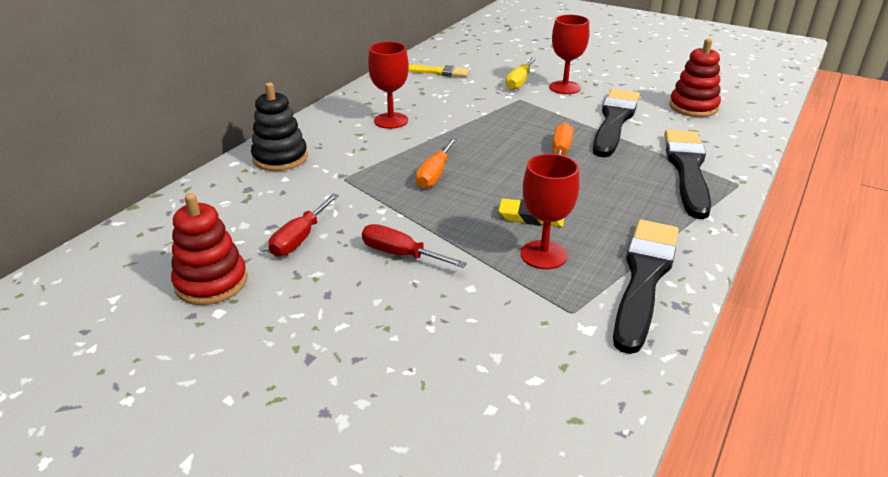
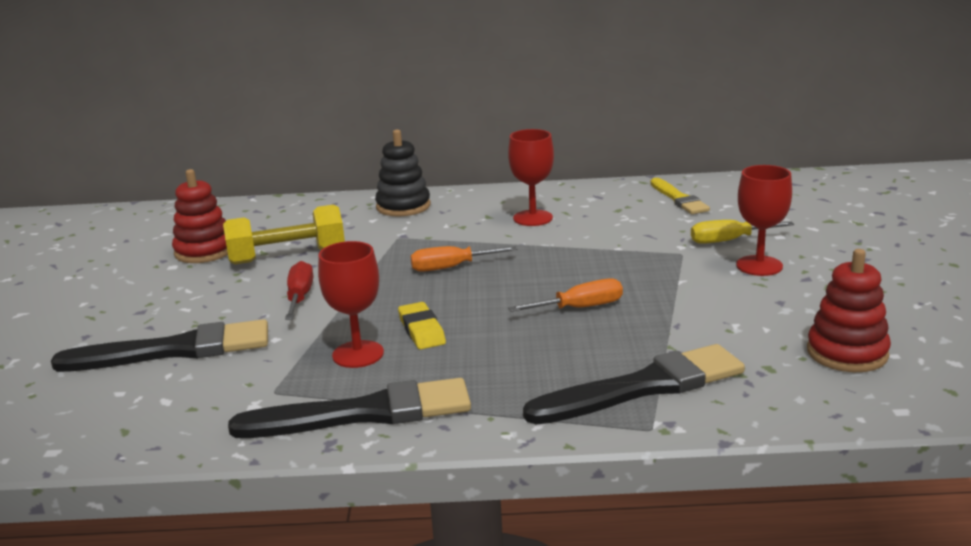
camera: 60 degrees right, 10 degrees down
(300, 238) = (287, 256): red screwdriver -> yellow dumbbell
(614, 121) = (712, 315): black brush -> black brush (175, 350)

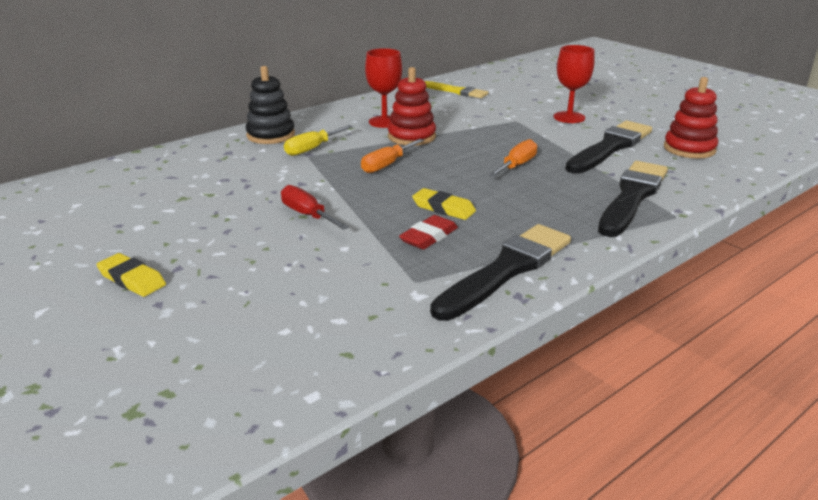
camera: 40 degrees left, 5 degrees up
(100, 310) = (132, 279): none -> yellow eraser
(175, 350) = (273, 284): black brush -> black brush (610, 147)
(204, 251) = (149, 207): red stacking toy -> red stacking toy (411, 137)
(287, 256) = (238, 191): yellow dumbbell -> none
(358, 354) = (429, 236): red goblet -> red eraser
(729, 240) = (528, 108): yellow screwdriver -> yellow screwdriver (312, 149)

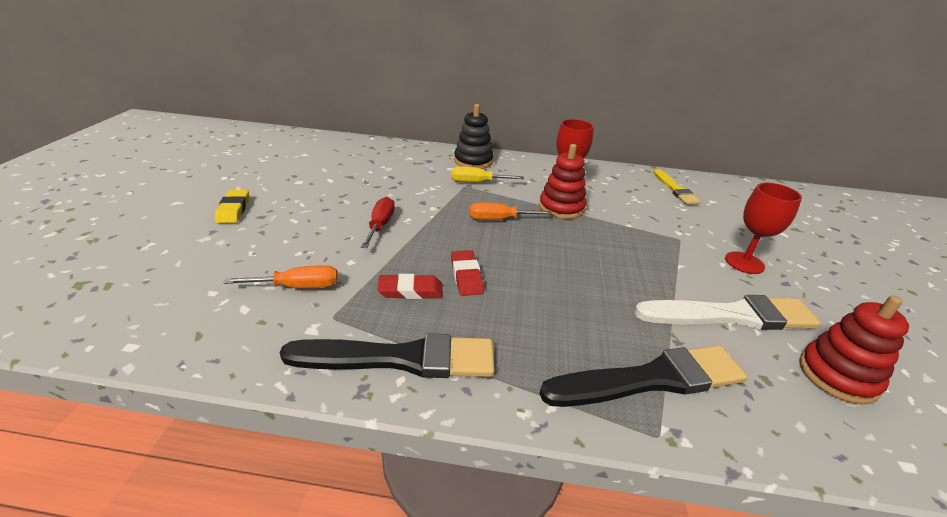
camera: 45 degrees right, 5 degrees up
(443, 208) = (466, 276): yellow eraser -> red eraser
(516, 166) = (597, 278): orange screwdriver -> orange screwdriver (298, 287)
(610, 147) = (731, 315): black brush -> white brush

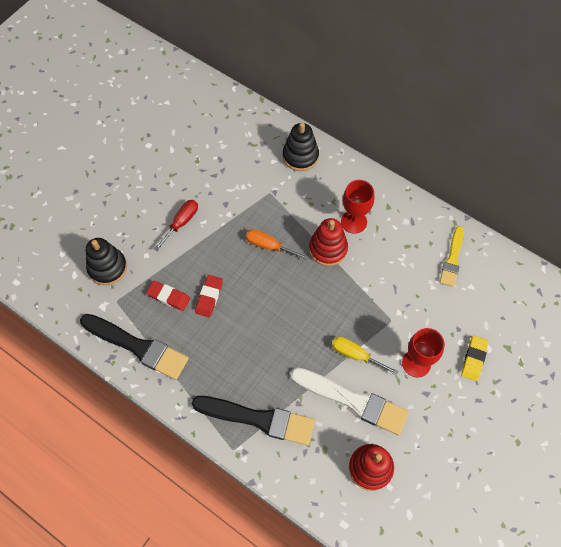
camera: 30 degrees right, 30 degrees up
(233, 210) = (94, 169): yellow eraser -> yellow eraser (474, 359)
(298, 287) = (107, 267): orange screwdriver -> black stacking toy
(477, 182) = (283, 191): yellow screwdriver -> yellow screwdriver (355, 355)

